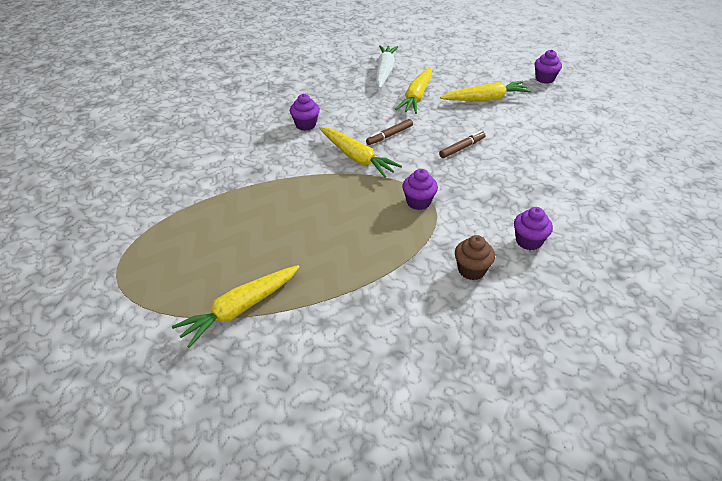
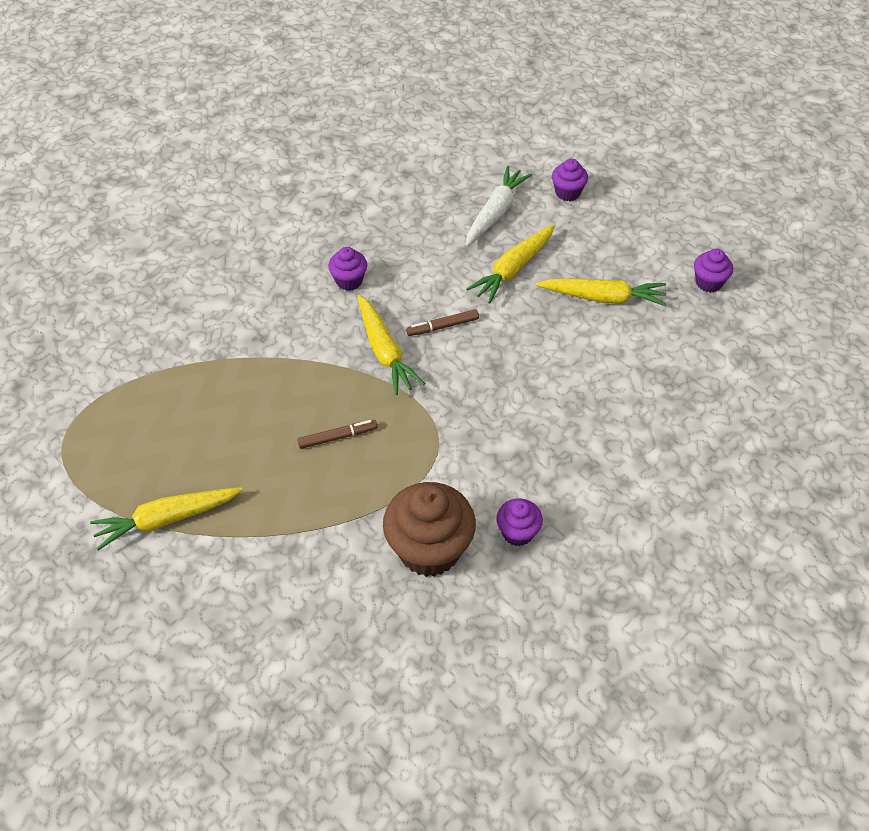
camera: 20 degrees right, 10 degrees up
(418, 202) = (422, 439): purple cupcake -> purple cupcake (567, 192)
(462, 148) = (522, 372): brown marker -> brown marker (337, 437)
(471, 270) = (429, 549): brown cupcake -> brown cupcake, size x1.94

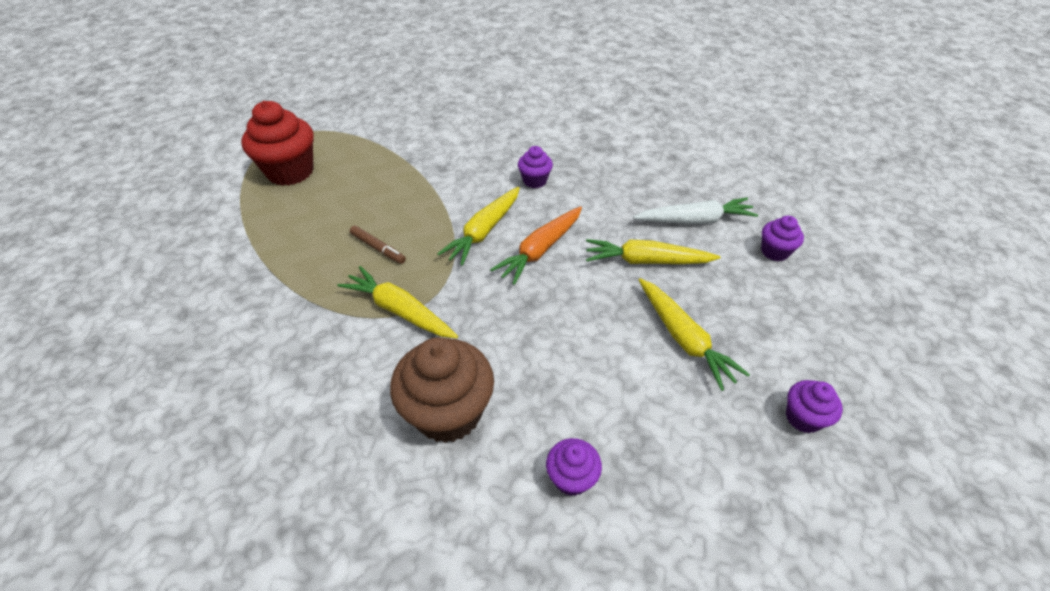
camera: 55 degrees right, 5 degrees down
(140, 463) = (290, 171): none -> red cupcake
(166, 519) = (248, 205): yellow carrot -> yellow carrot (399, 310)
(429, 549) = (295, 359): brown cupcake -> brown cupcake (448, 412)
(442, 326) = (540, 250): brown marker -> orange carrot
(517, 532) = (349, 414): purple cupcake -> purple cupcake (571, 478)

